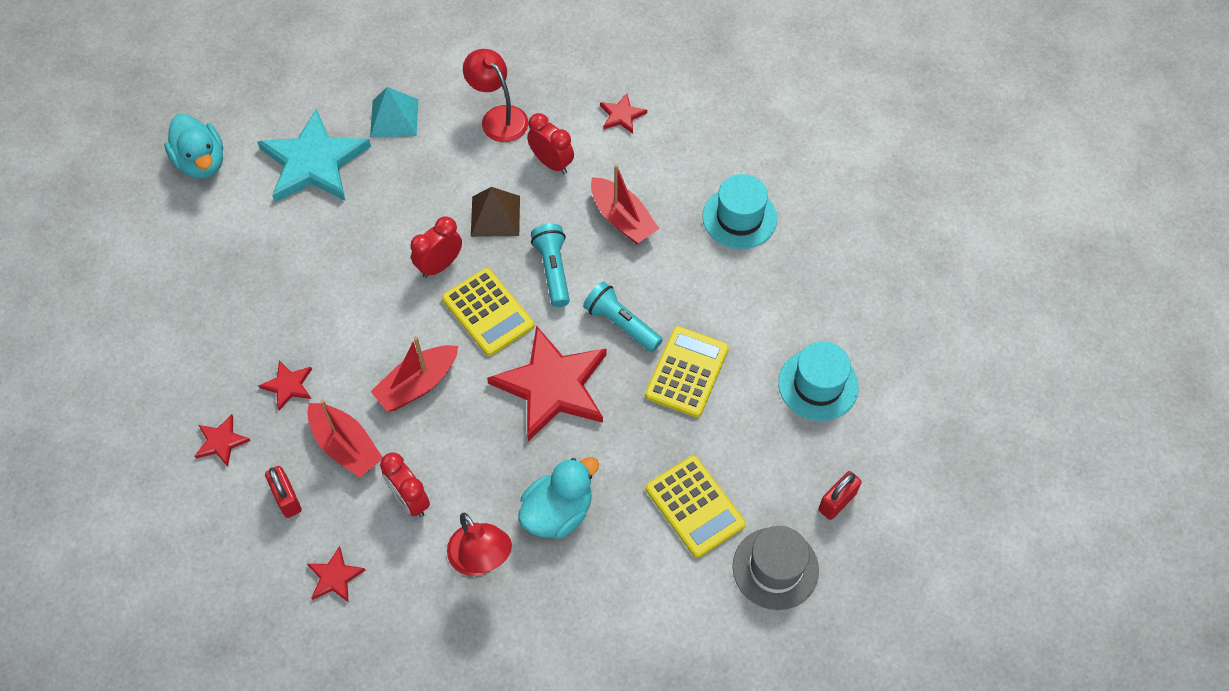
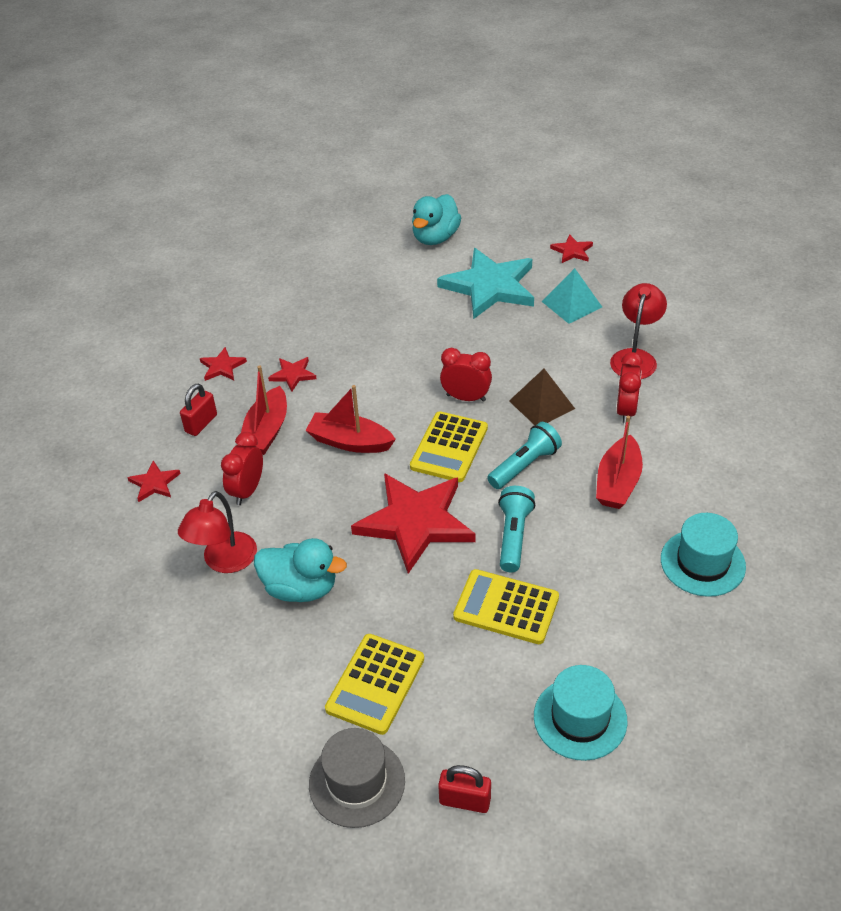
camera: 60 degrees right, 15 degrees down
(622, 115) = (721, 428): red star -> red star (572, 251)
(687, 372) = (506, 607): yellow calculator -> yellow calculator turned 150 degrees counterclockwise

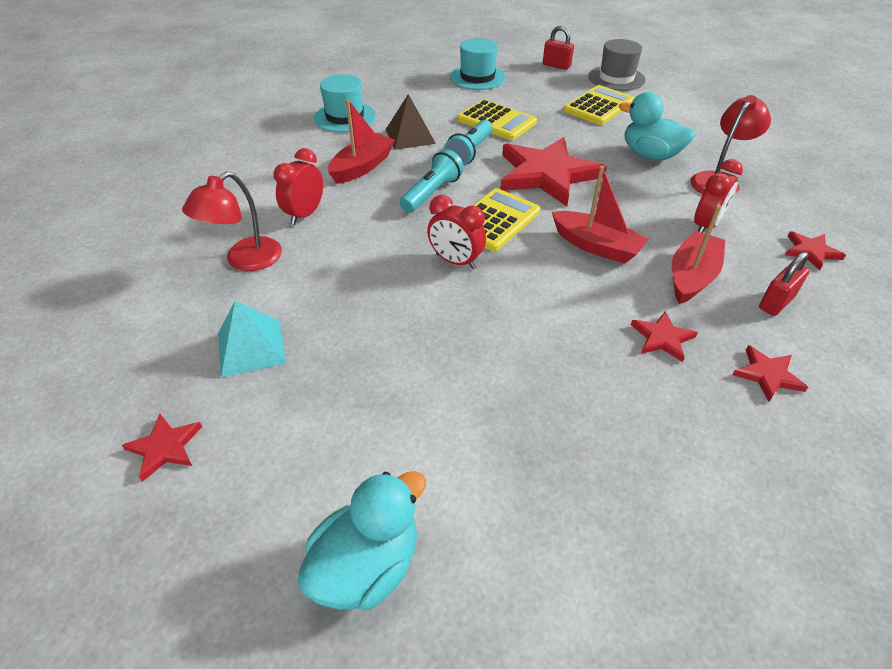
camera: 165 degrees left, 0 degrees up
(489, 286) = (339, 411): turquoise star -> none
(524, 465) = (432, 193): turquoise flashlight -> turquoise flashlight turned 150 degrees clockwise
(541, 404) = (381, 237): brown pyramid -> brown pyramid (410, 136)

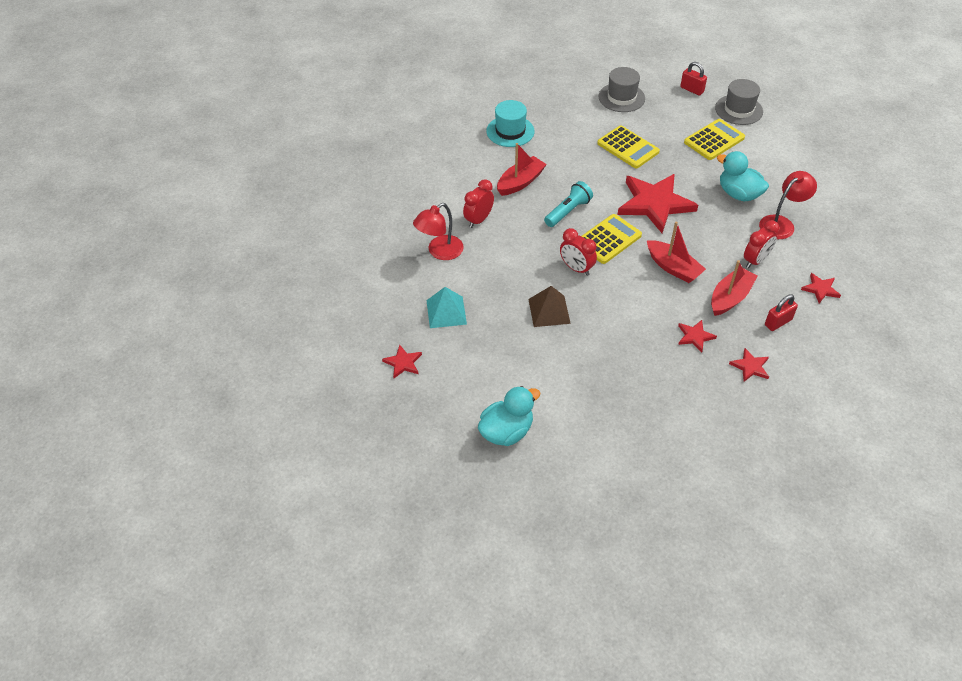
camera: 10 degrees right, 5 degrees up
(410, 136) = (558, 156): brown pyramid -> brown pyramid (549, 311)
(470, 153) = (601, 177): turquoise flashlight -> none
(477, 77) = (621, 97): turquoise hat -> grey hat

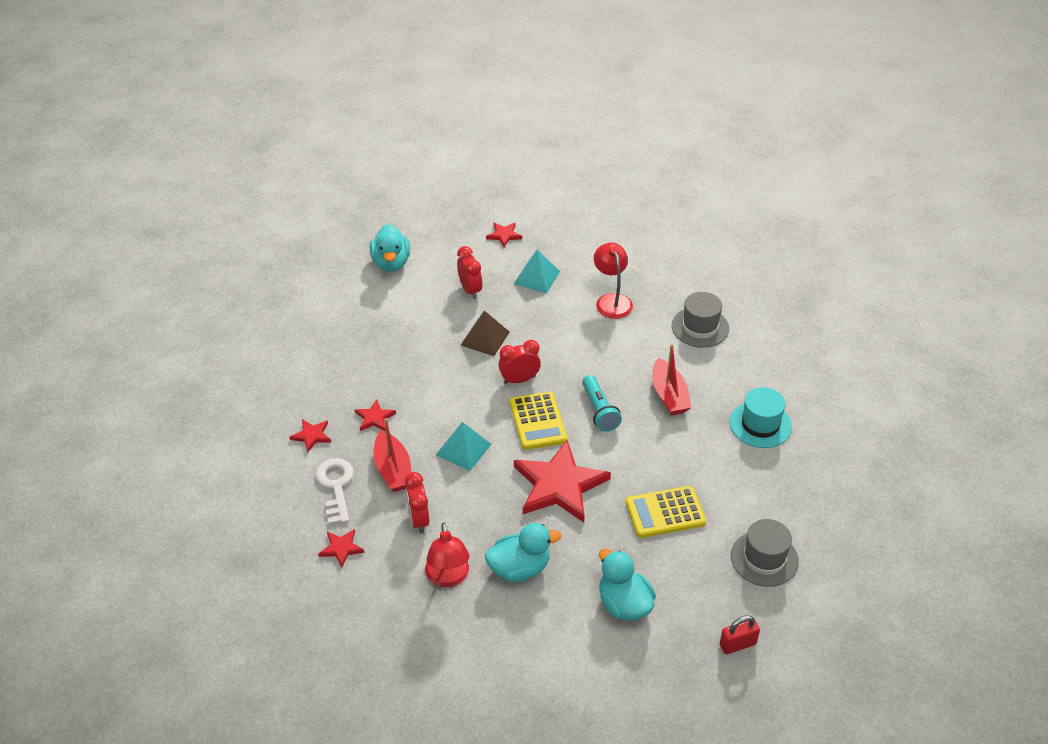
camera: 120 degrees right, 5 degrees down
(478, 220) = (635, 342): red clock -> red clock (470, 290)
(673, 268) = (463, 449): red boat -> turquoise pyramid
(714, 140) = (624, 604): yellow calculator -> turquoise duck
(738, 110) = (664, 670): grey hat -> grey hat (700, 327)
(778, 322) = (336, 487): red padlock -> white key

